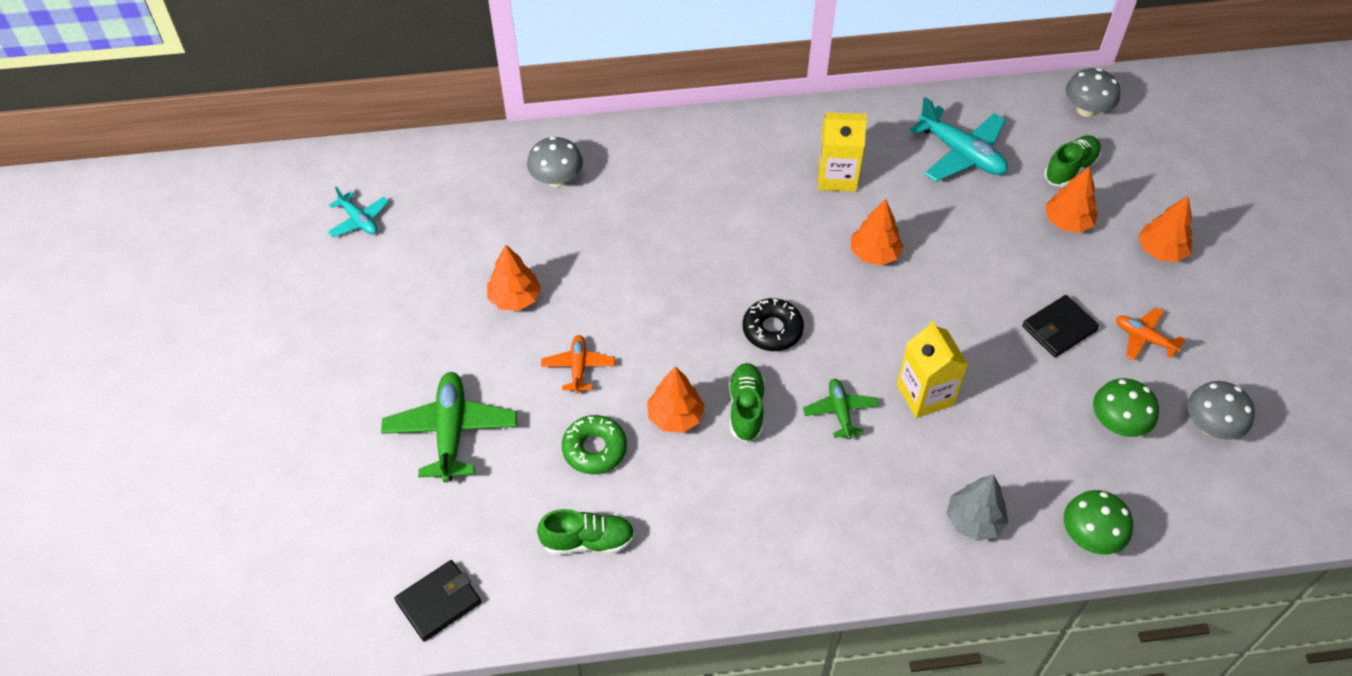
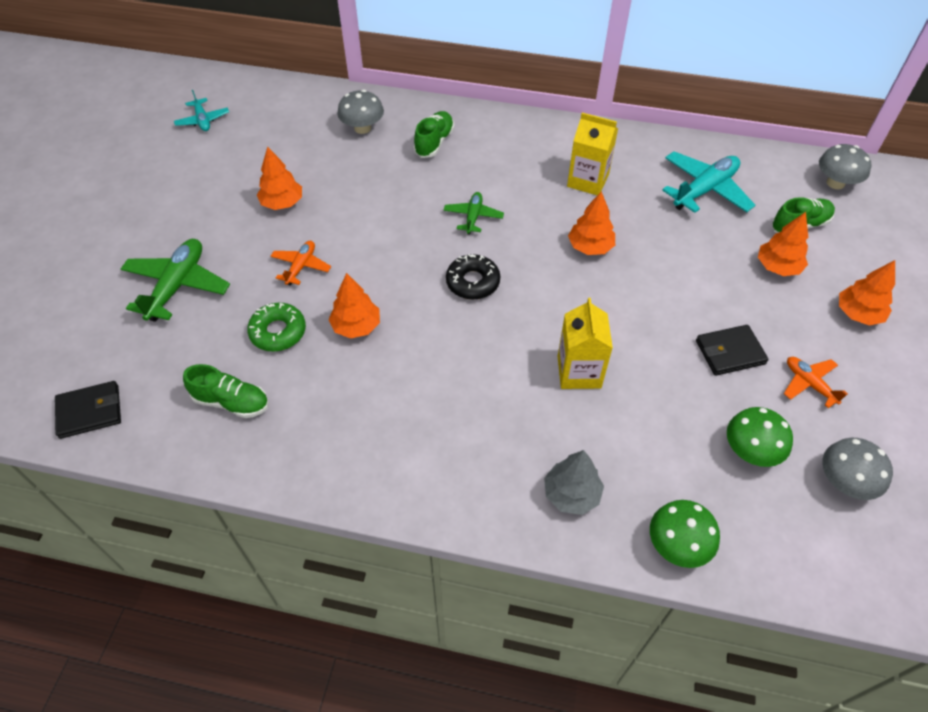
camera: 20 degrees right, 0 degrees up
(746, 409) = (417, 337): green shoe -> green shoe (434, 143)
(840, 412) = (496, 363): green plane -> green plane (473, 217)
(961, 154) = (705, 190): turquoise plane -> turquoise plane turned 105 degrees counterclockwise

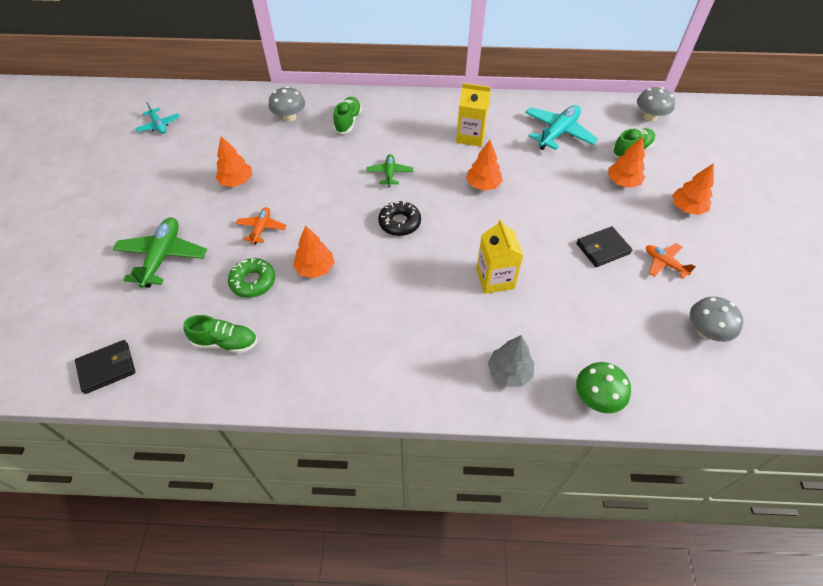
camera: 10 degrees left, 0 degrees up
(750, 451) = (634, 319): green mushroom -> none

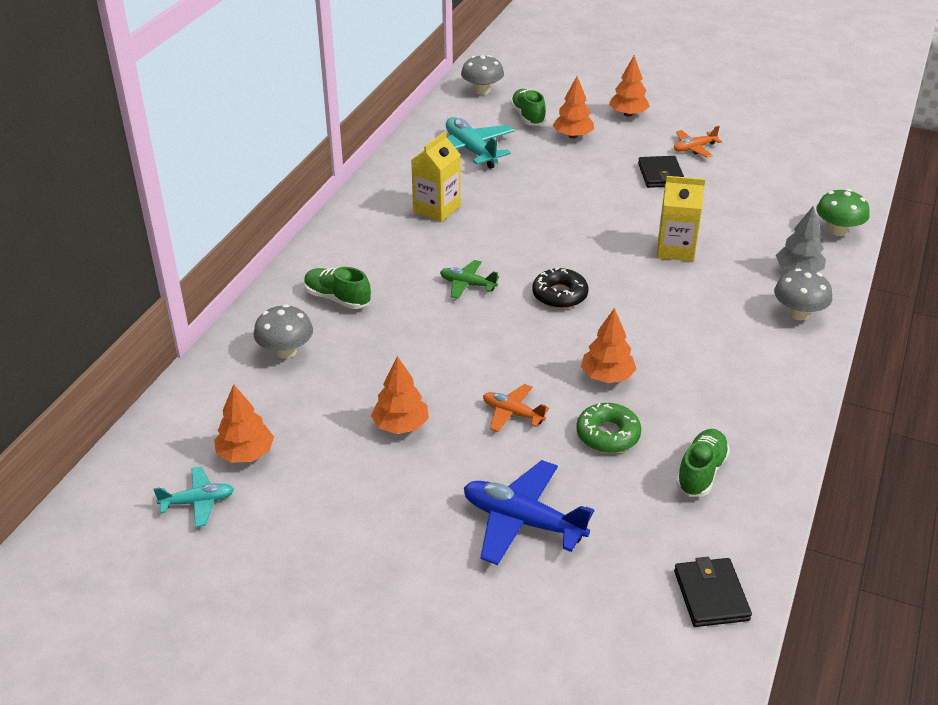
camera: 70 degrees left, 15 degrees down
(162, 257) = (522, 521): green plane -> blue plane
(483, 185) = (528, 221): orange tree -> orange tree (246, 454)
(706, 331) = (780, 154): grey mushroom -> grey mushroom (798, 313)

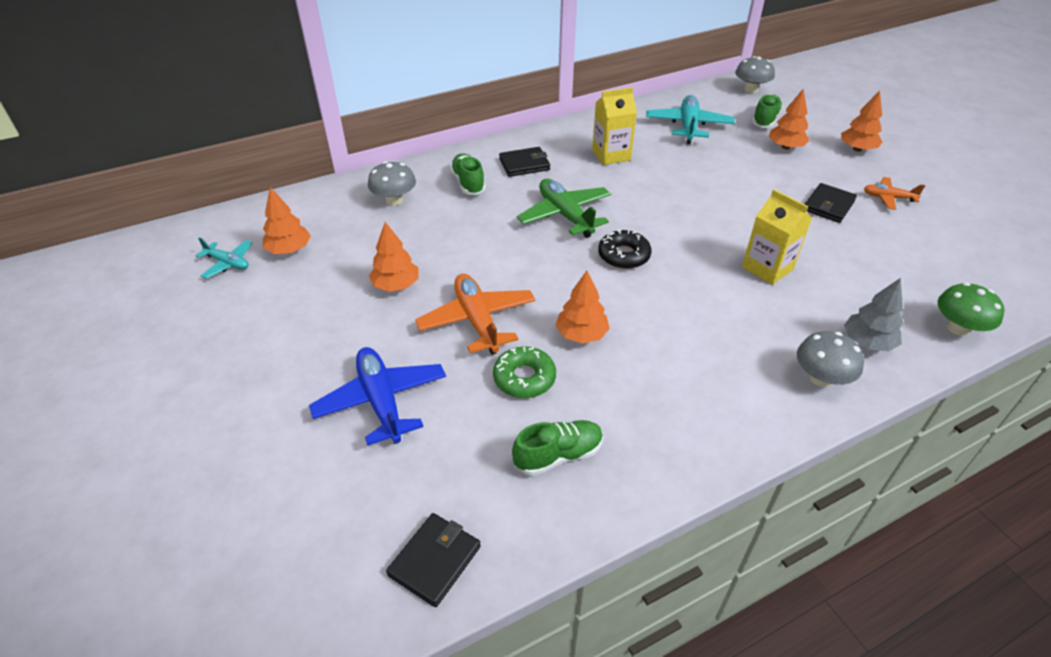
camera: 40 degrees right, 5 degrees up
(368, 255) = (524, 164): none -> black wallet
(467, 284) = (565, 215): green plane -> green plane, size x1.76
(512, 413) = (477, 320): orange plane -> orange plane, size x1.76

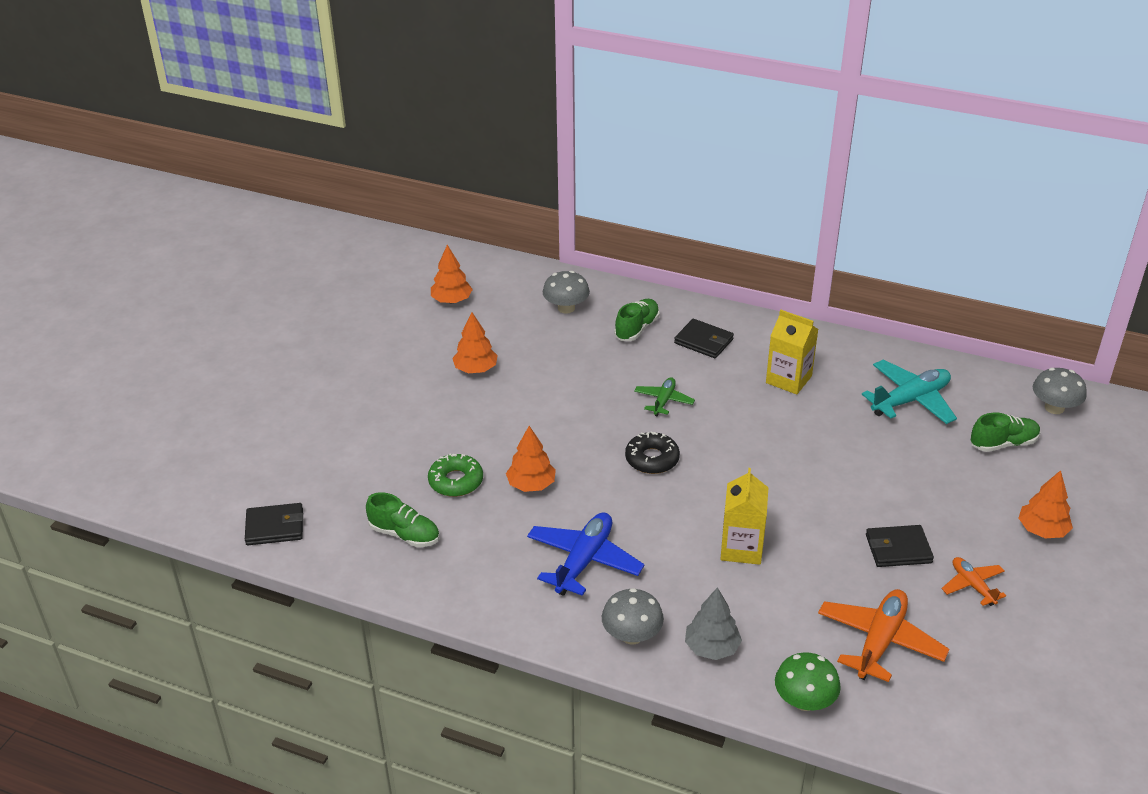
camera: 50 degrees right, 5 degrees down
(228, 263) = (407, 286): turquoise plane -> none
(381, 401) = (366, 431): blue plane -> blue plane (584, 561)
(477, 320) = (486, 427): orange plane -> orange plane (880, 641)
(565, 215) = (663, 401): green plane -> green plane, size x0.57
(785, 147) = (969, 479): orange tree -> none

